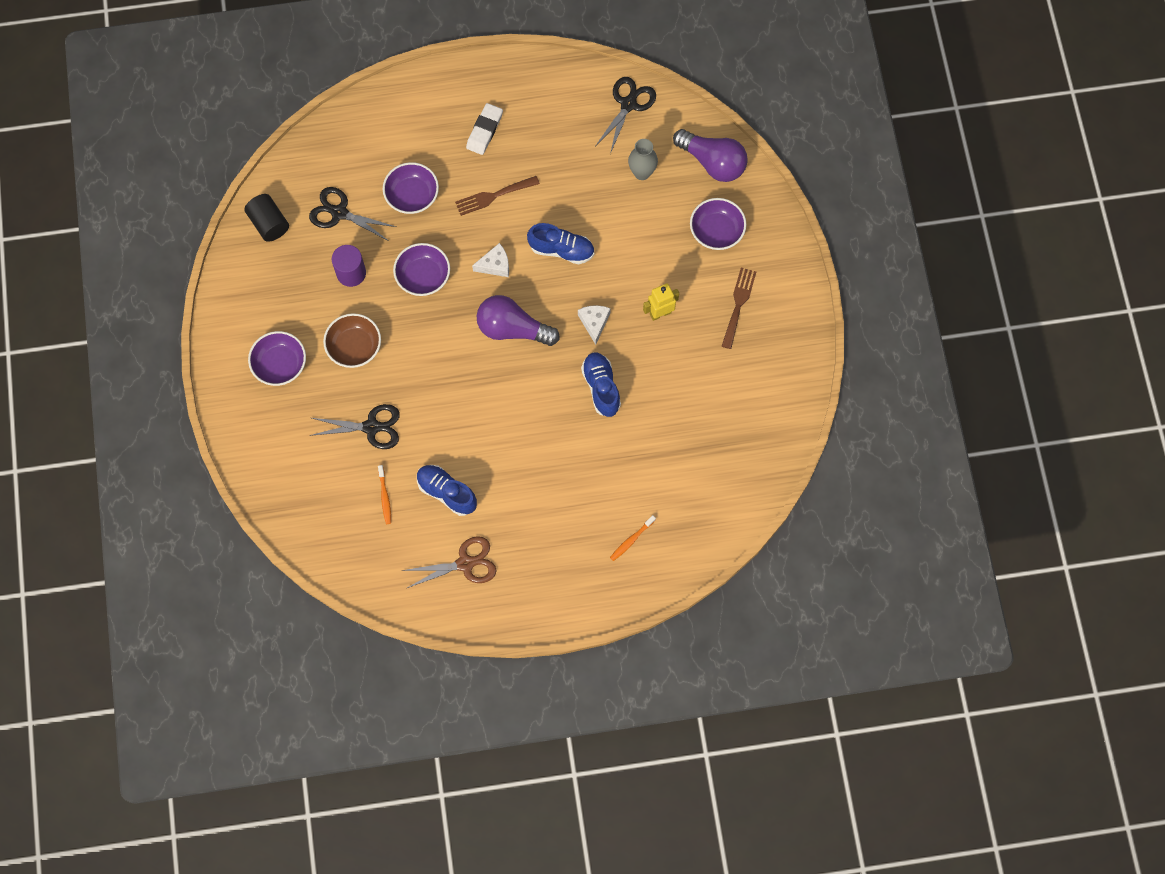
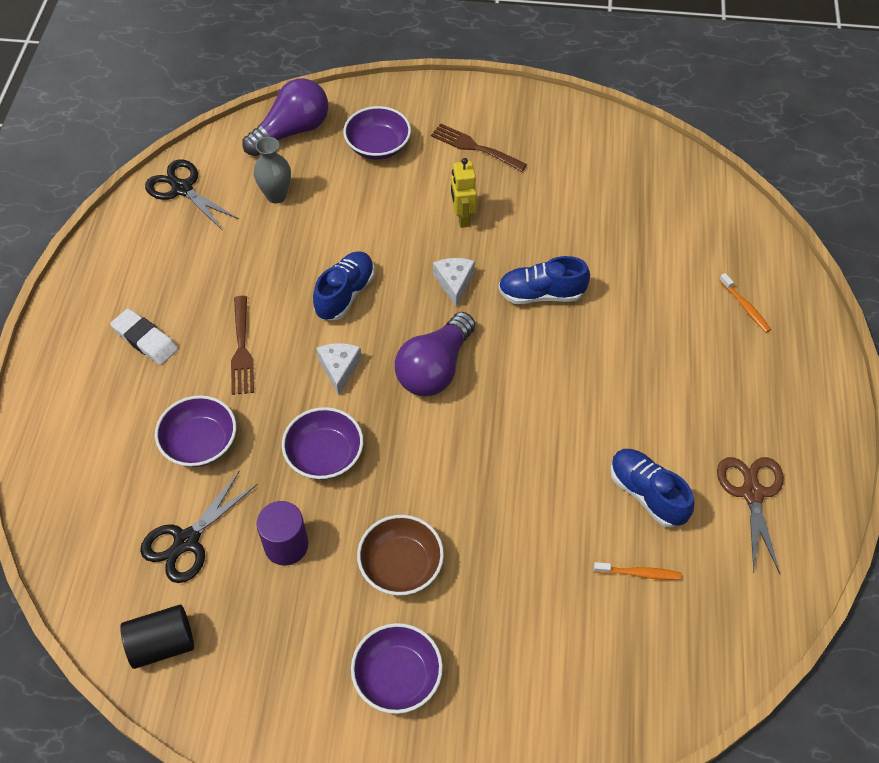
camera: 75 degrees left, 15 degrees down
(371, 427) = (530, 568): black scissors -> none
(446, 492) = (647, 494): blue shoe -> blue shoe turned 90 degrees clockwise
(594, 323) = (454, 282): white cheese -> white cheese turned 75 degrees clockwise

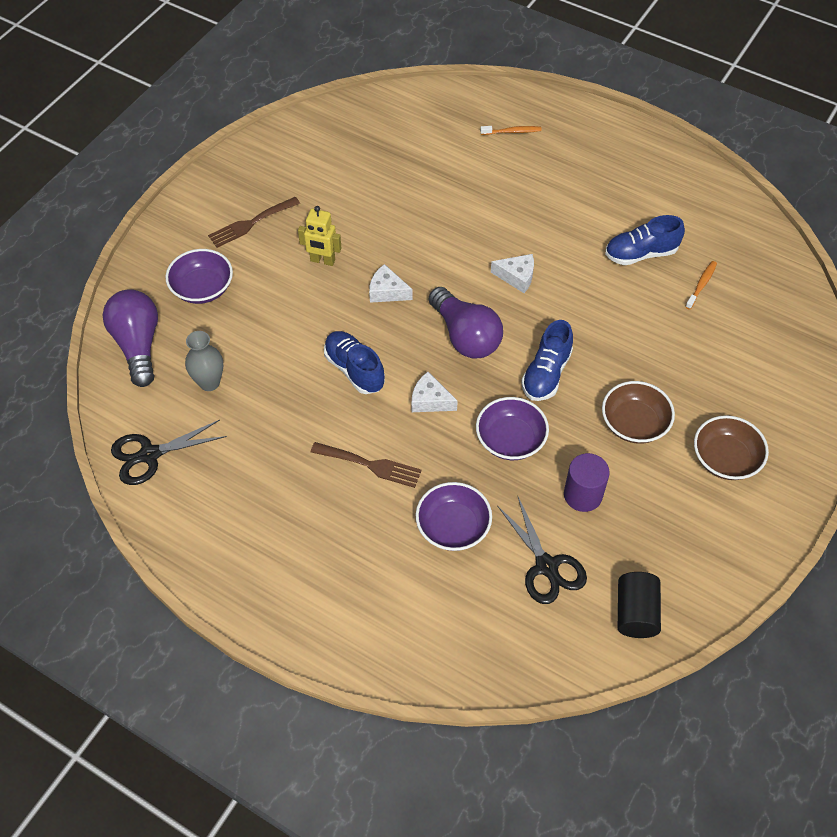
camera: 65 degrees left, 0 degrees up
(145, 339) = (316, 538): white eraser -> none
(397, 676) = (725, 459): purple bowl -> brown bowl
(539, 385) = (517, 277): none -> white cheese
(541, 294) = (431, 241): blue shoe -> blue shoe (546, 374)
(752, 493) = (666, 197): brown scissors -> none

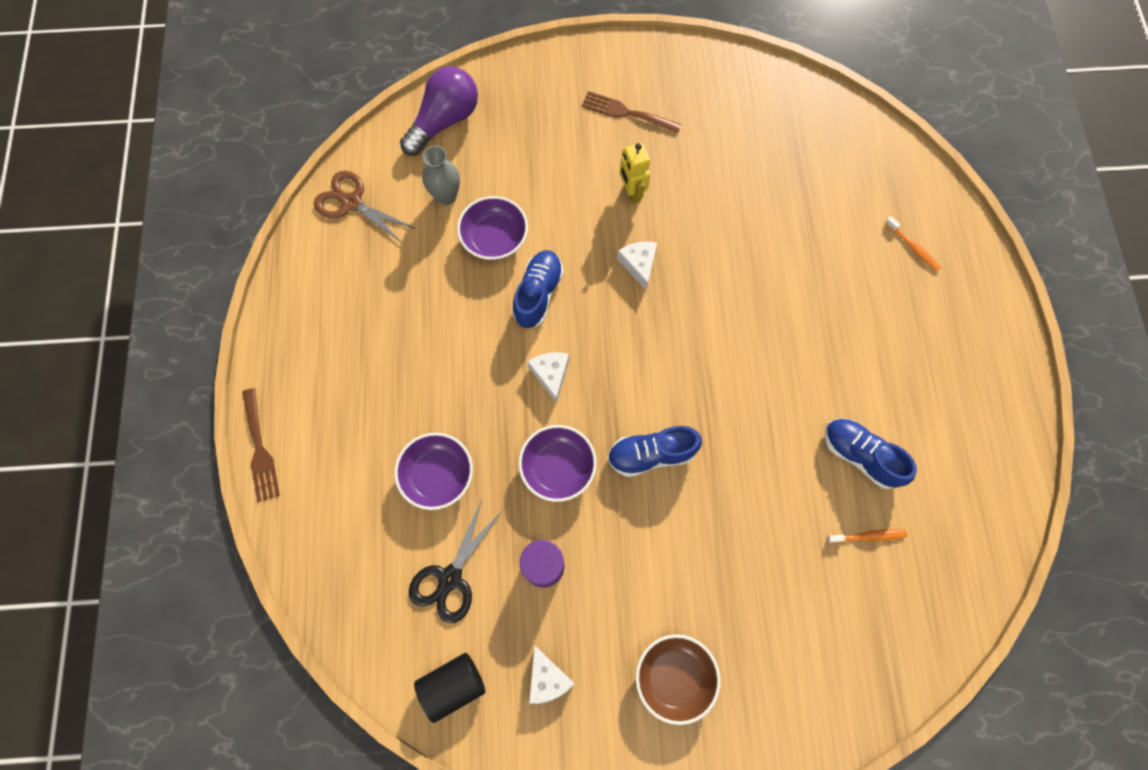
camera: 55 degrees right, 15 degrees up
(149, 455) = (351, 203): black scissors -> brown scissors
(202, 288) = (533, 126): purple bowl -> purple bowl (494, 238)
(370, 465) = (453, 370): brown fork -> brown fork (260, 449)
(465, 336) = (640, 359): purple light bulb -> none
(517, 277) = (741, 361): white cheese -> white cheese (547, 678)
(634, 423) = (653, 567): brown bowl -> none

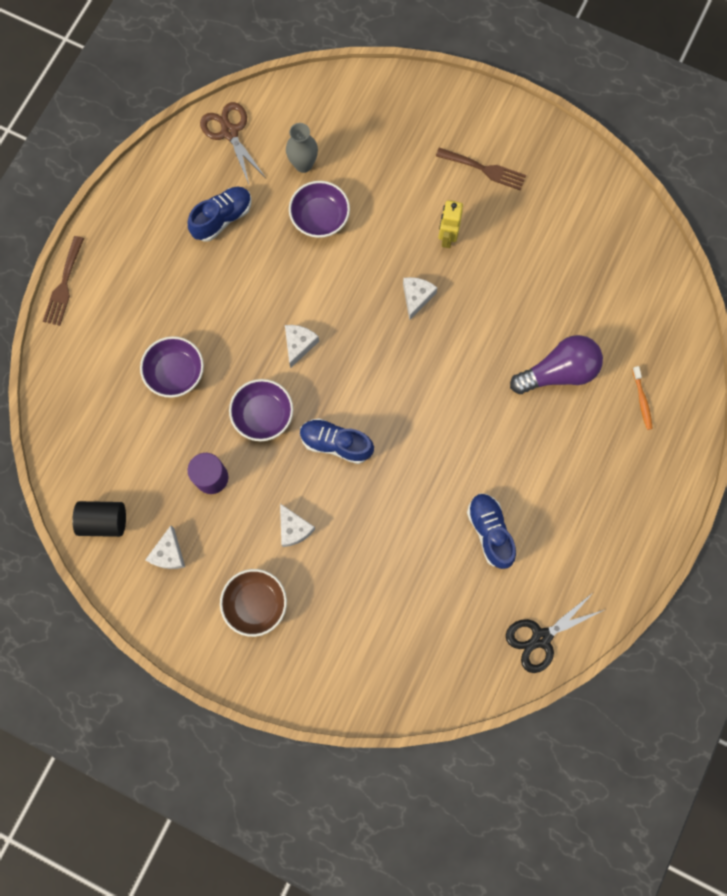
camera: 30 degrees right, 5 degrees up
(444, 121) = (337, 102): purple light bulb -> purple light bulb (558, 372)
(450, 578) = (142, 449): black scissors -> black scissors (541, 638)
(538, 294) = (326, 279): blue shoe -> blue shoe (222, 218)
(626, 113) = (484, 169): brown fork -> brown fork turned 150 degrees clockwise
(664, 569) = (294, 528): none -> white cheese
(868, 536) = (456, 591): orange toothbrush -> none

